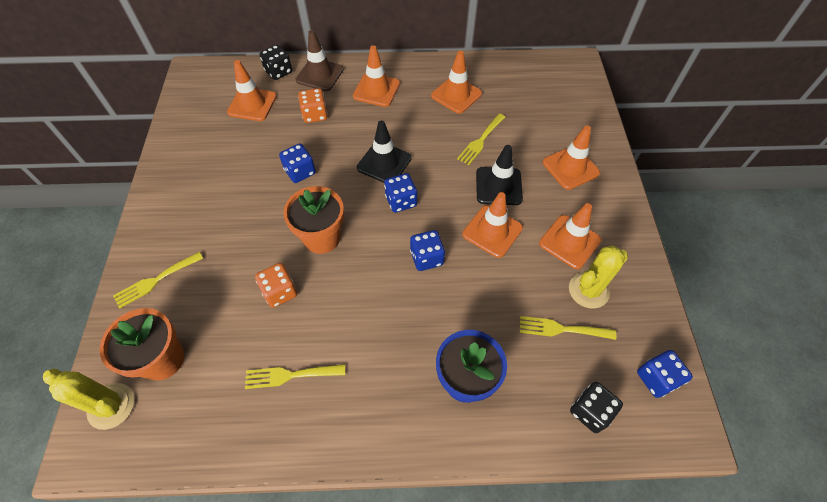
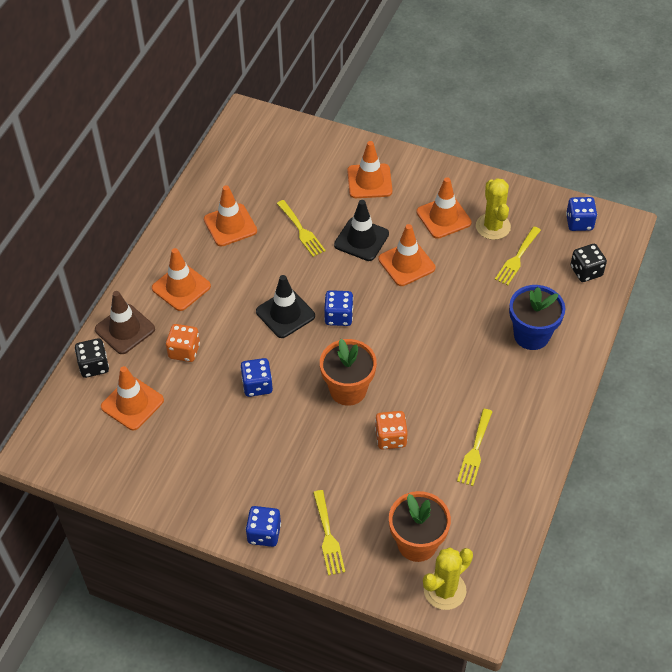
camera: 65 degrees left, 5 degrees down
(426, 258) = (410, 319): blue dice -> blue dice (264, 533)

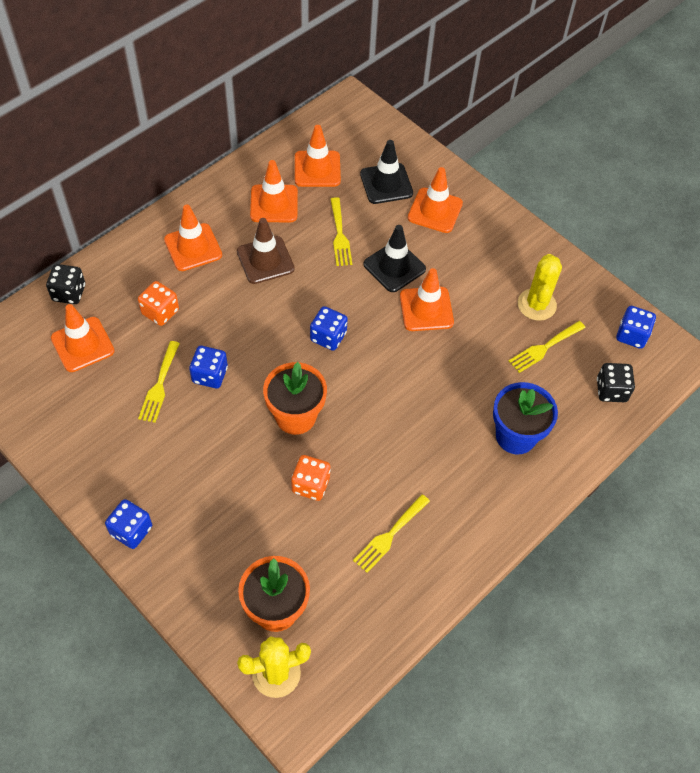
camera: 20 degrees right, 5 degrees up
(125, 329) = (117, 268): brown traffic cone -> brown traffic cone (265, 260)
(285, 314) = (277, 313): black traffic cone -> black traffic cone (386, 184)
(328, 536) = (191, 562): yellow fork -> yellow fork (159, 385)
(443, 217) = (490, 276): orange traffic cone -> orange traffic cone (317, 169)

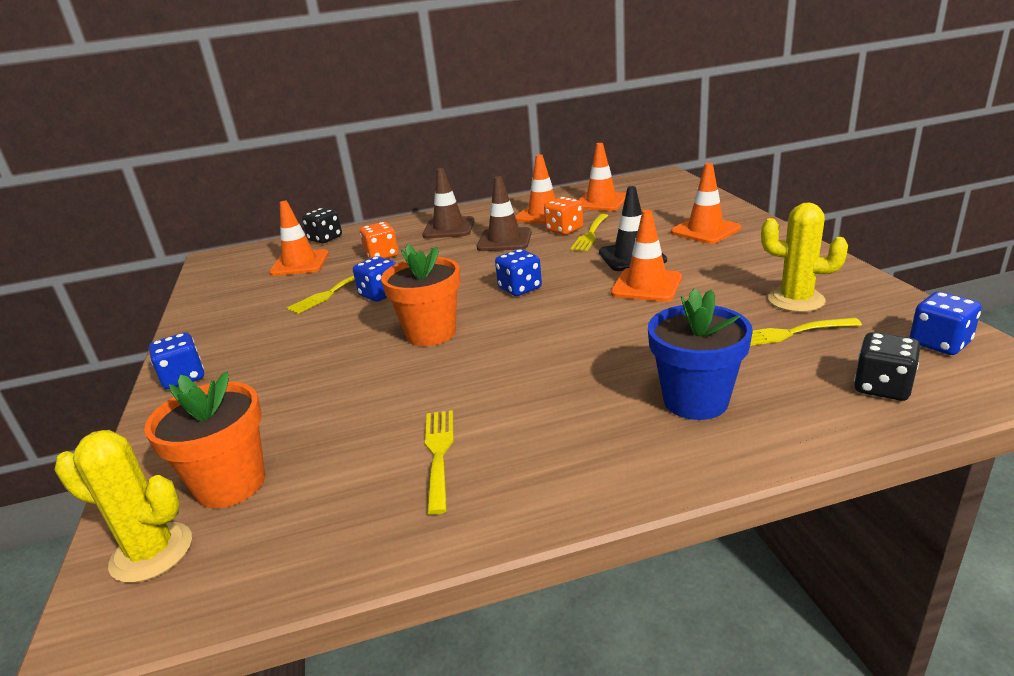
camera: 35 degrees right, 30 degrees down
(193, 247) = (449, 228): orange traffic cone -> brown traffic cone
(311, 485) = (392, 386): orange dice -> orange dice (564, 230)
(386, 184) = (663, 213): black traffic cone -> none
(389, 535) = (439, 453): yellow fork -> yellow fork turned 105 degrees clockwise
(536, 305) = (796, 300): yellow cactus -> yellow cactus turned 75 degrees clockwise

